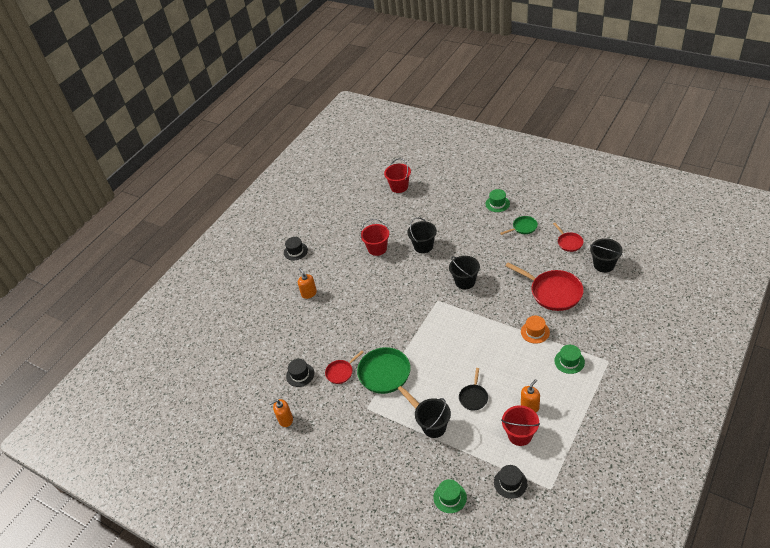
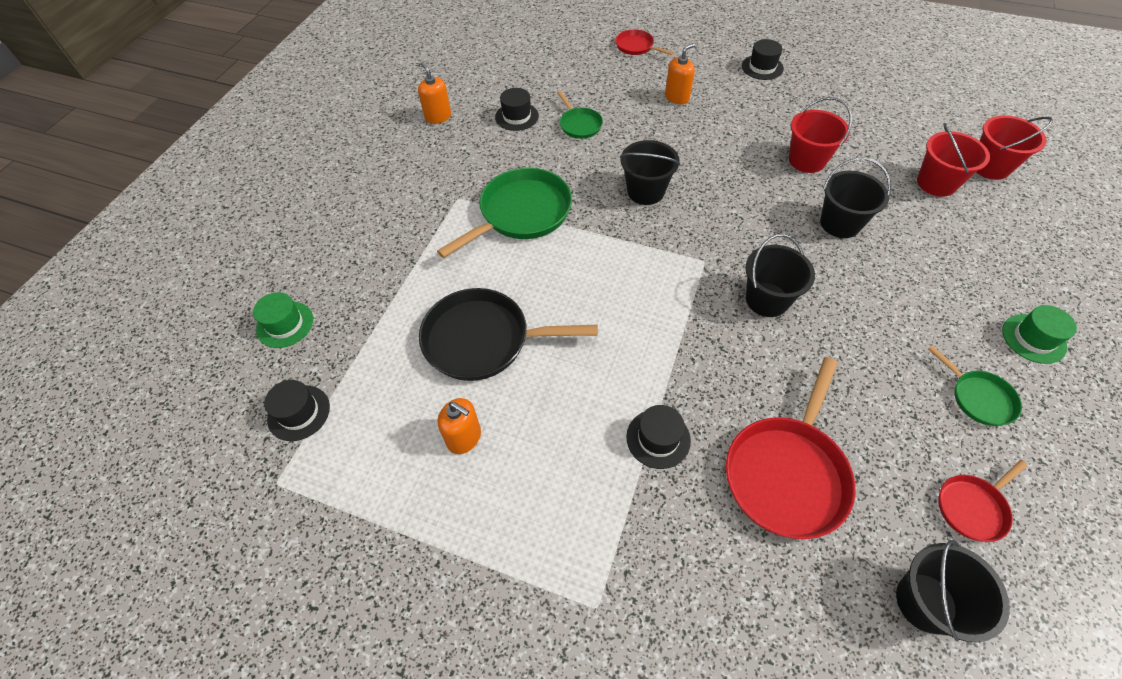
camera: 75 degrees right, 10 degrees up
(318, 343) = (579, 125): none -> green pan
(341, 372) = (525, 158): red pan -> red pan (636, 47)
(434, 427) = (420, 288): black bucket -> black bucket (645, 191)
(473, 397) = (483, 340): black pan -> black pan, size x1.91
(520, 435) = (398, 423): red bucket -> red bucket (936, 183)
(535, 332) = (658, 438): orange hat -> black hat
(569, 361) = (585, 514): green hat -> none

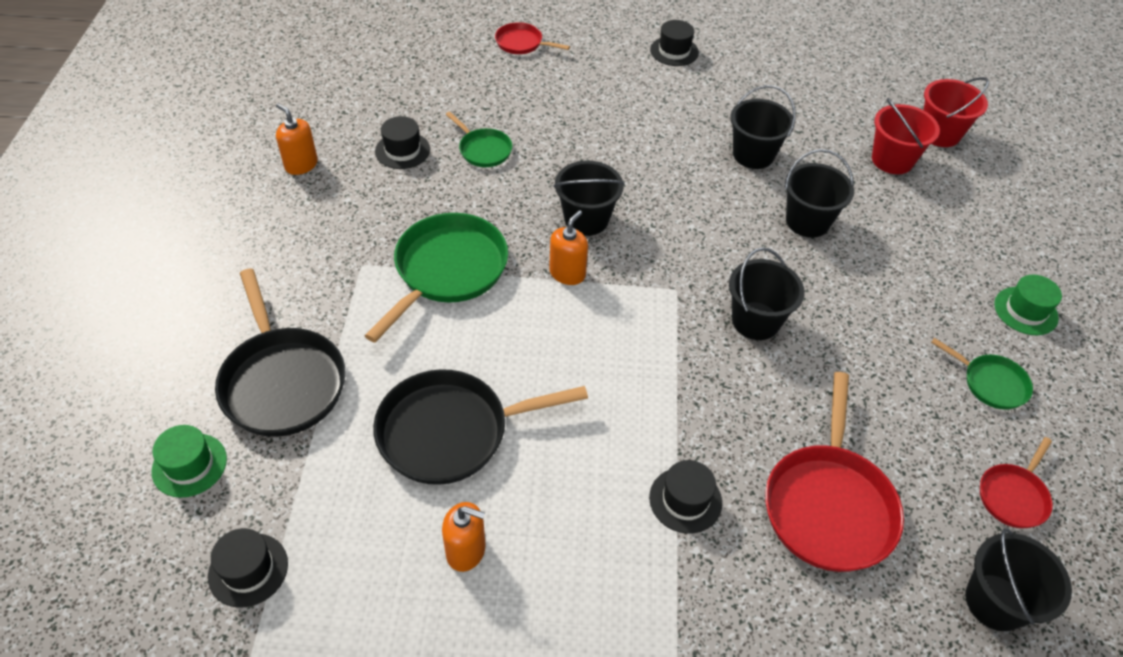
camera: 20 degrees left, 5 degrees down
(370, 275) = (282, 381): none -> black pan
(677, 97) = (588, 100): orange soap dispenser -> orange soap dispenser (567, 273)
(807, 160) = (753, 155): red bucket -> black bucket

